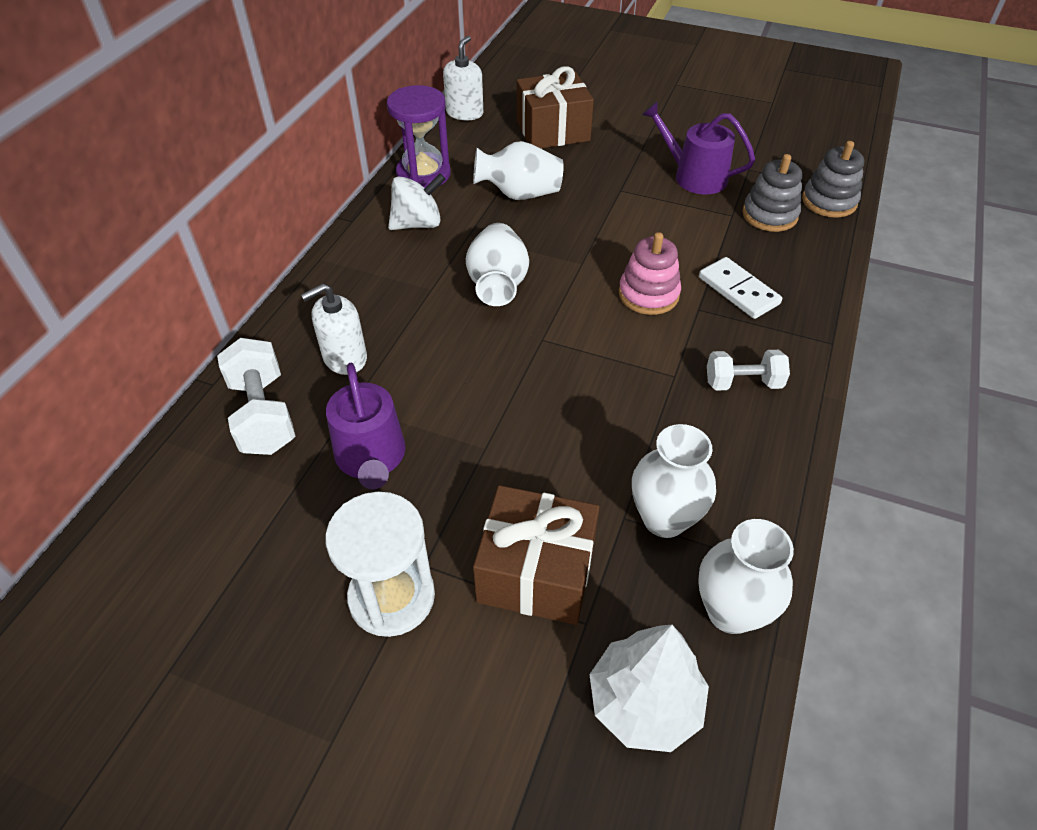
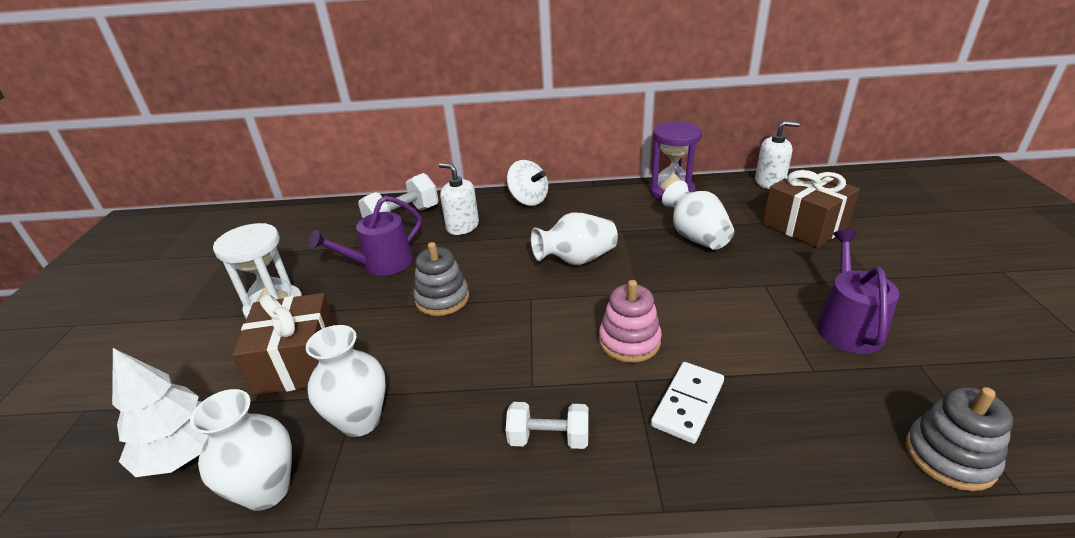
camera: 70 degrees right, 15 degrees down
(418, 224) = (614, 208): white spinning top -> white spinning top (528, 200)
(743, 383) = (549, 438): white dumbbell -> white dumbbell turned 60 degrees counterclockwise
(769, 215) = (849, 402): grey stacking toy -> grey stacking toy (442, 299)

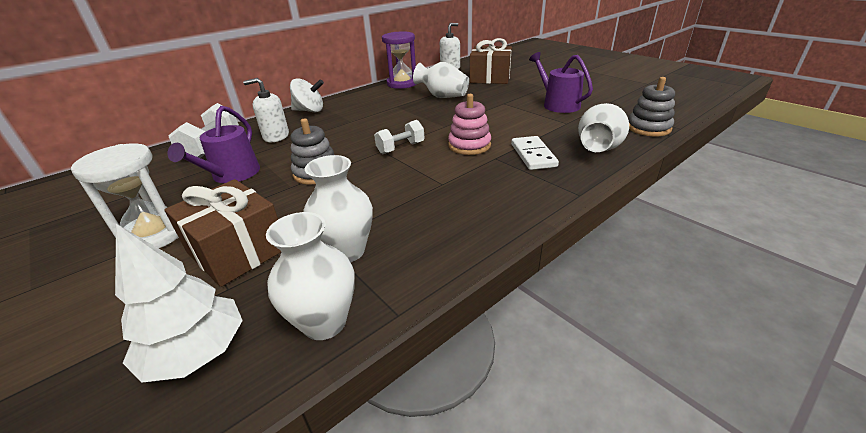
camera: 40 degrees left, 0 degrees up
(549, 438) = (485, 198): white dumbbell -> white dumbbell (401, 148)
(576, 260) = (387, 125): white vase -> white vase (598, 148)

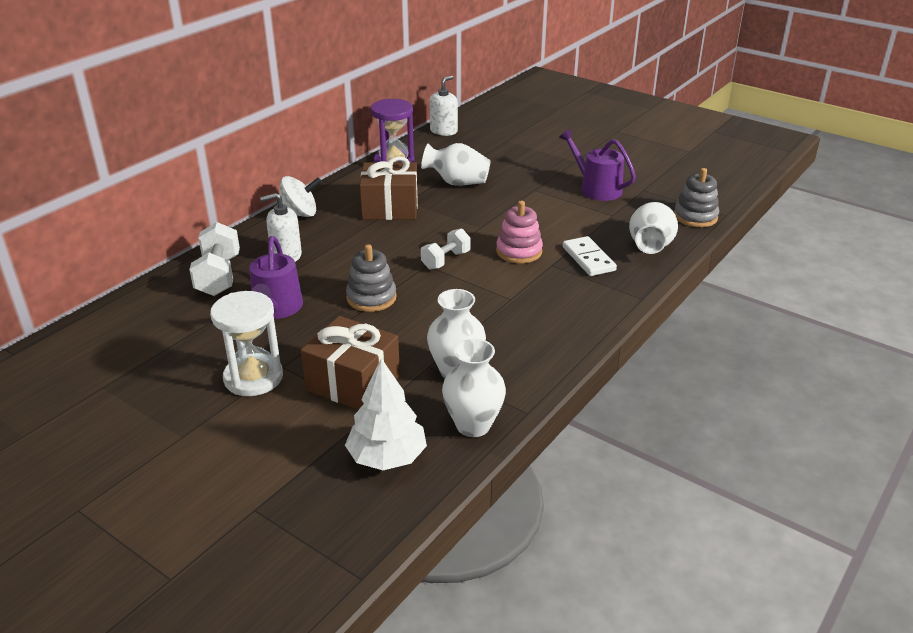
camera: 15 degrees left, 0 degrees up
(490, 78) = (504, 149): brown gift -> brown gift (390, 207)

